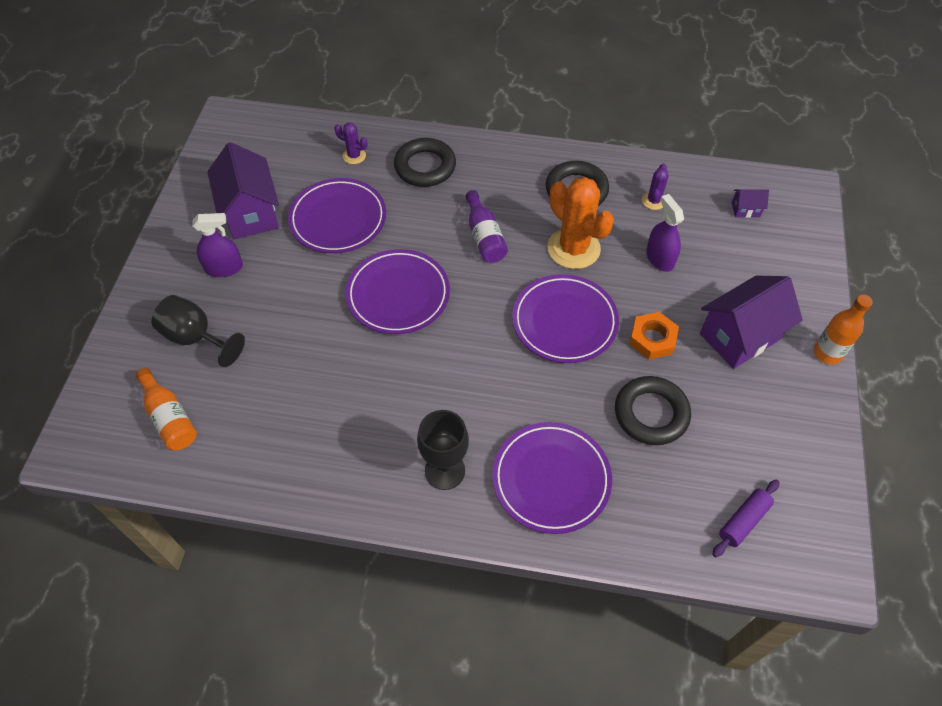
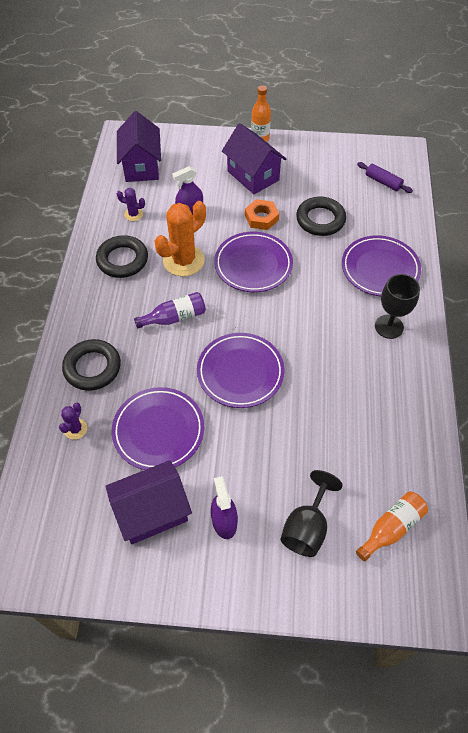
camera: 95 degrees left, 0 degrees up
(745, 209) = (141, 166): purple house -> purple house, size x2.28

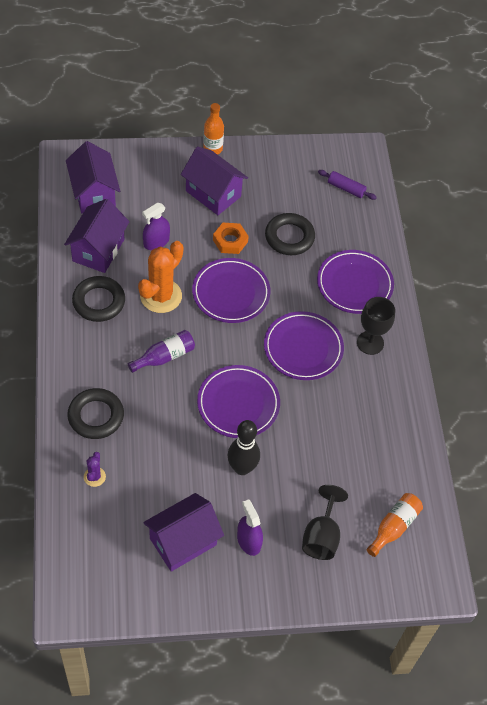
camera: 15 degrees left, 0 degrees up
(133, 214) = (98, 250): purple cactus -> purple house
(158, 430) = (173, 468): purple plate -> purple plate (303, 348)
(232, 439) = (242, 468): none -> black bowling pin

